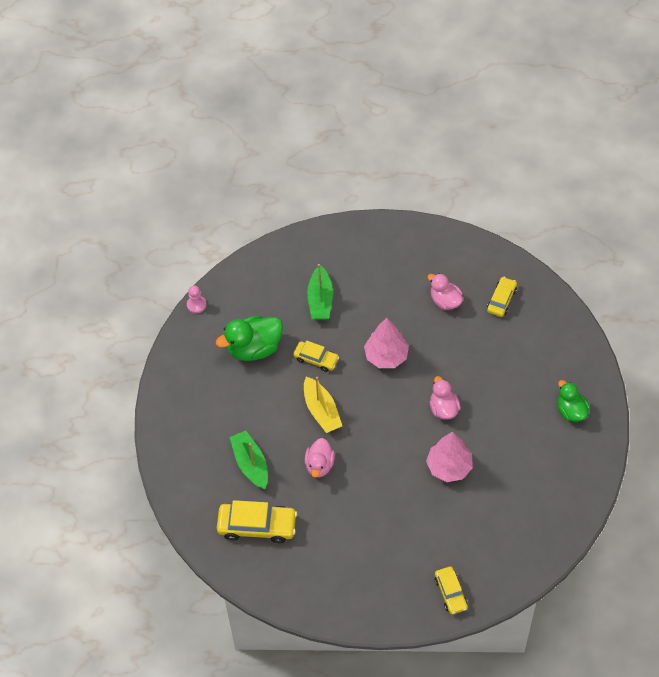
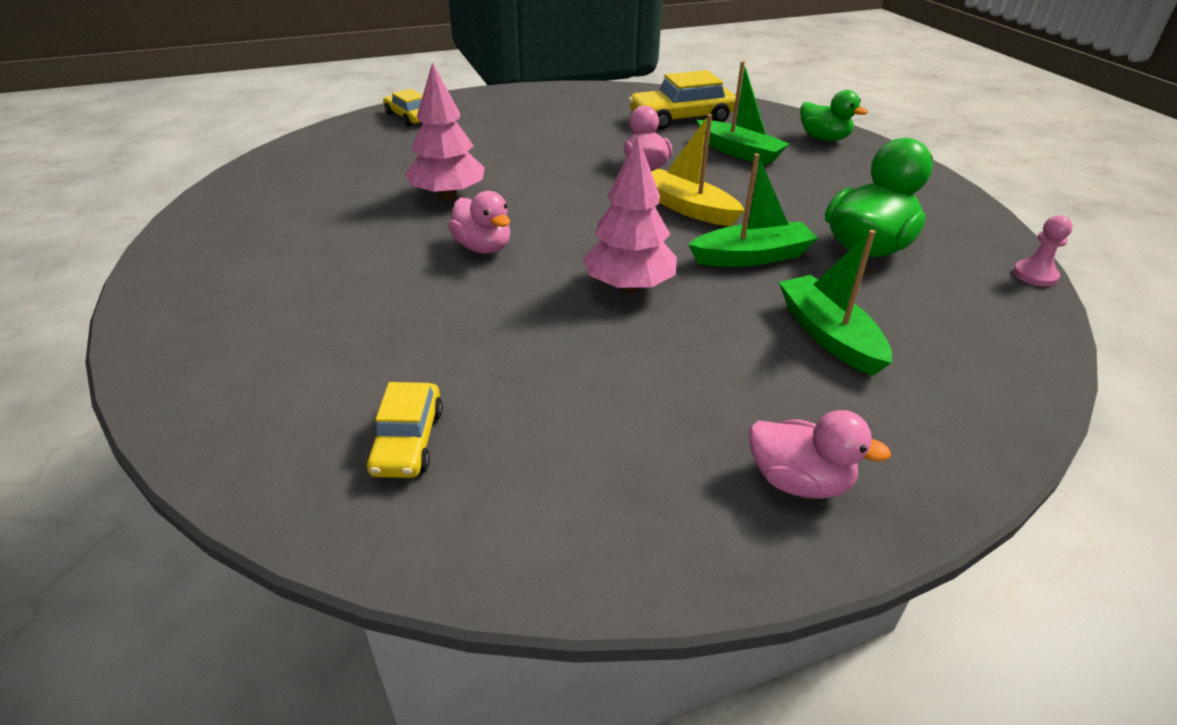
camera: 155 degrees right, 20 degrees down
(316, 359) = (752, 257): yellow car -> green boat
(445, 301) = (554, 402): pink duck -> pink duck (799, 481)
(571, 411) = (224, 291): green duck -> green duck (824, 138)

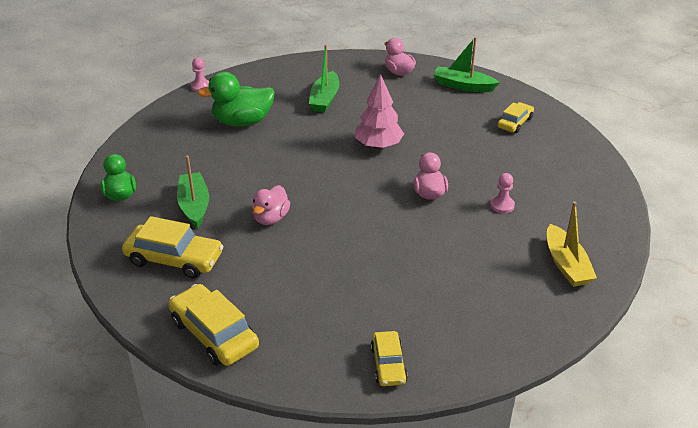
camera: 145 degrees left, 0 degrees up
(361, 267) = (502, 205): none -> pink pawn
(448, 195) = (421, 242): pink tree -> none
(574, 96) = (214, 334): none -> yellow car
(688, 208) = (292, 176): yellow boat -> yellow boat (566, 264)
(752, 257) = (303, 138): green boat -> green boat (463, 86)

